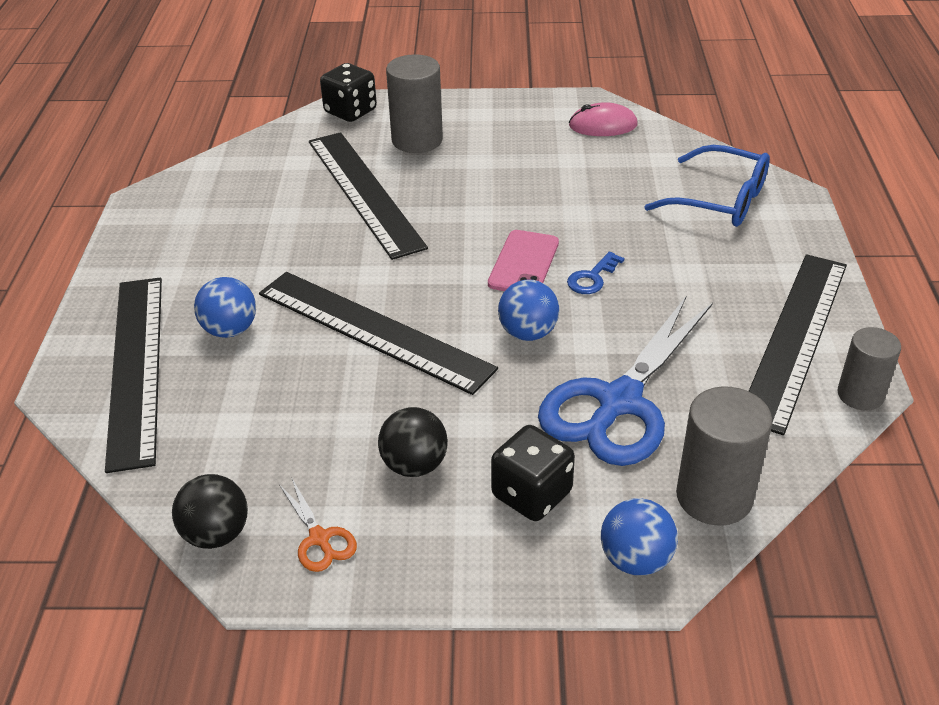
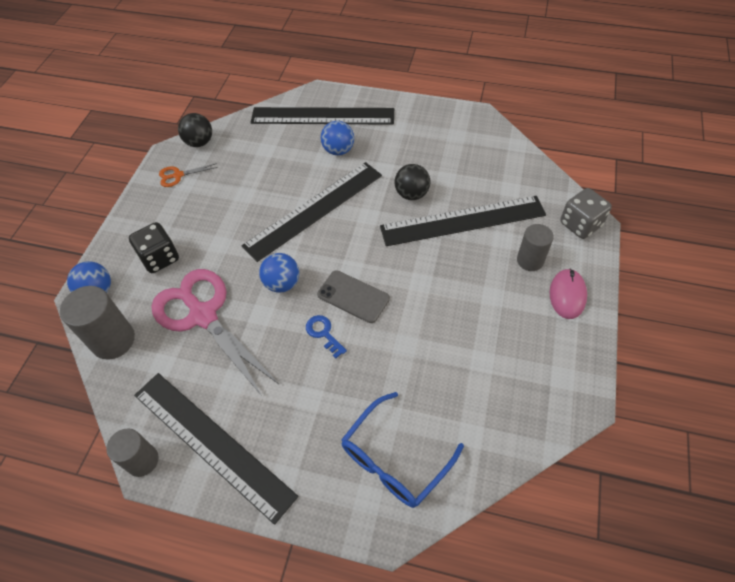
camera: 105 degrees right, 15 degrees up
(350, 111) = (580, 224): black dice -> grey dice
(414, 465) = (203, 214): black ball -> black ball (411, 194)
(417, 140) = (530, 260): grey cylinder -> grey cylinder, size x0.66
(524, 263) = (353, 296): pink phone -> grey phone
(603, 125) = (536, 401): pink mouse -> pink mouse (567, 295)
(619, 402) = (203, 315): blue scissors -> pink scissors

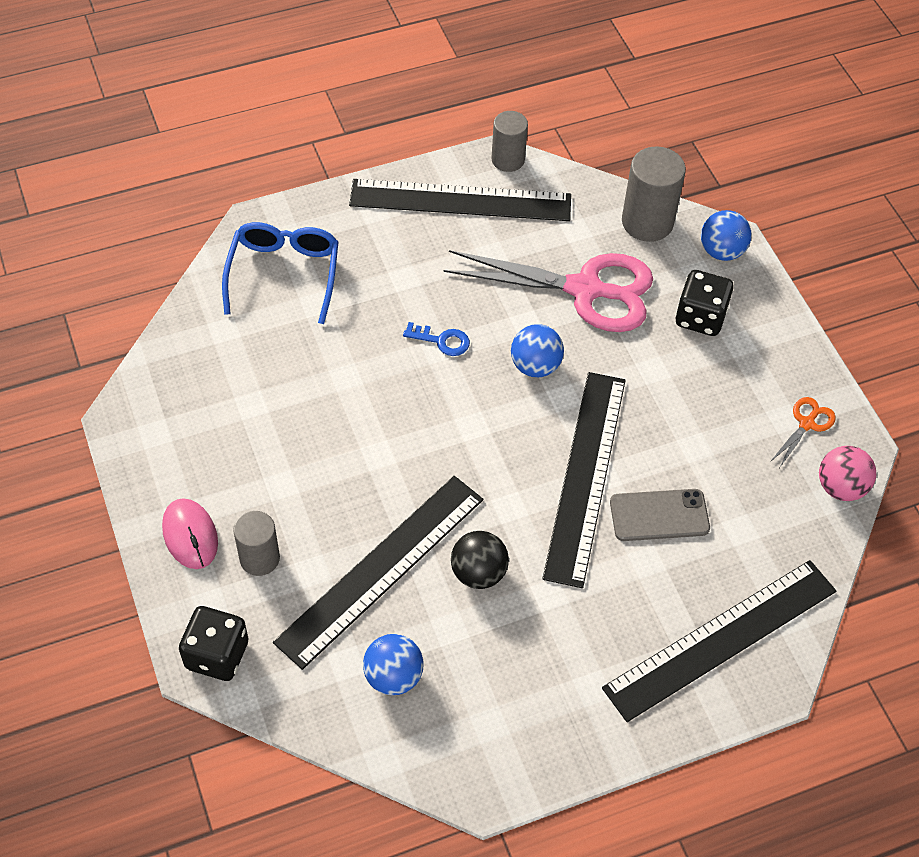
camera: 140 degrees right, 0 degrees up
(199, 142) = (840, 487): black ball -> pink ball
(338, 150) = (639, 588): blue ball -> blue ball (393, 676)
(353, 296) = (443, 395): grey phone -> grey phone (659, 515)
(580, 224) = (217, 655): grey dice -> black dice

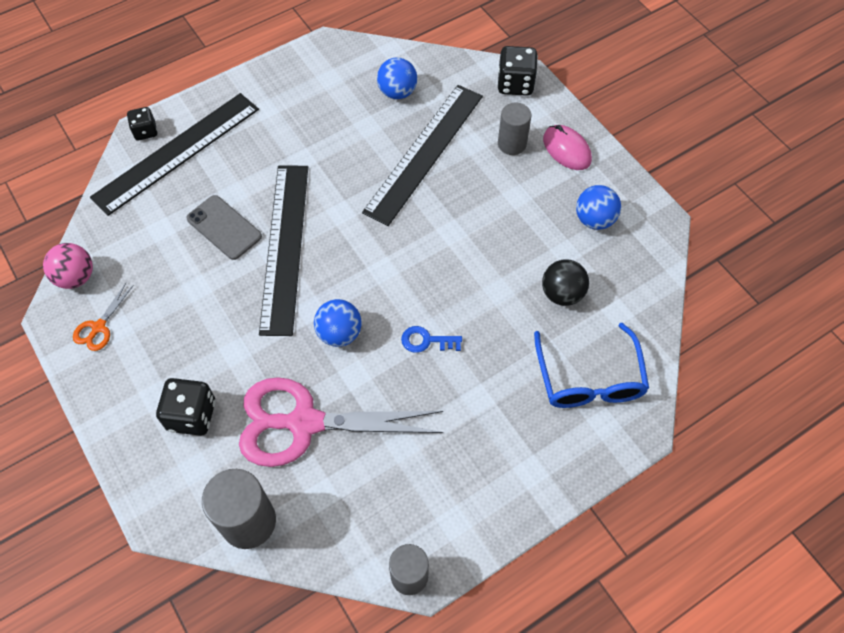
camera: 170 degrees right, 5 degrees up
(460, 201) = (447, 505): black ruler -> none
(478, 573) = (354, 163): black ball -> black ball (562, 294)
(659, 515) = (224, 227): grey phone -> grey phone turned 60 degrees clockwise
(721, 251) = (169, 500): blue ball -> blue ball (594, 220)
(767, 683) = (145, 131): none -> black dice

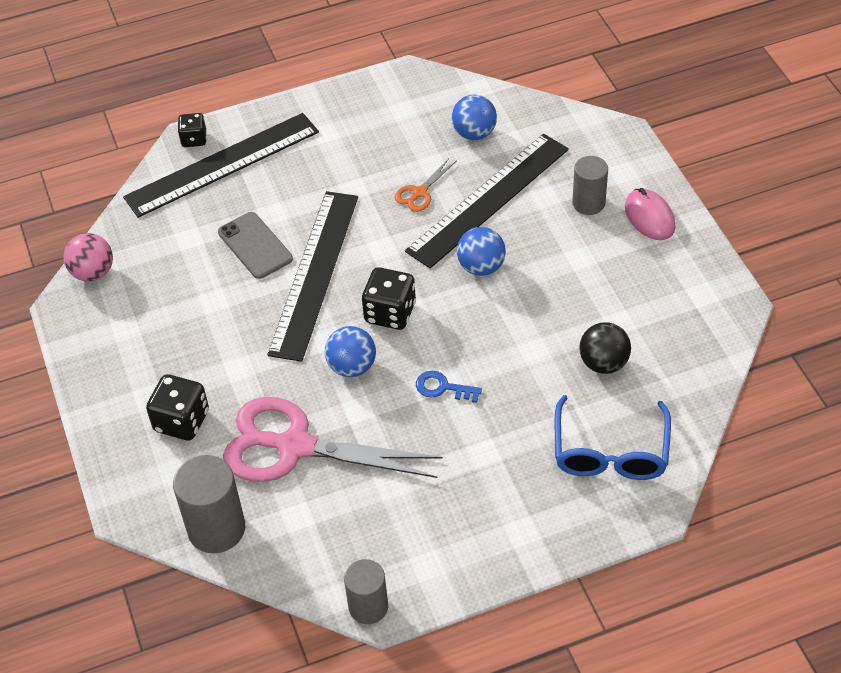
camera: 15 degrees right, 10 degrees down
(99, 327) = (106, 324): orange scissors -> orange scissors (419, 192)
(515, 84) = (609, 141): black dice -> black dice (390, 313)
(594, 220) = (661, 293): blue ball -> blue ball (481, 267)

